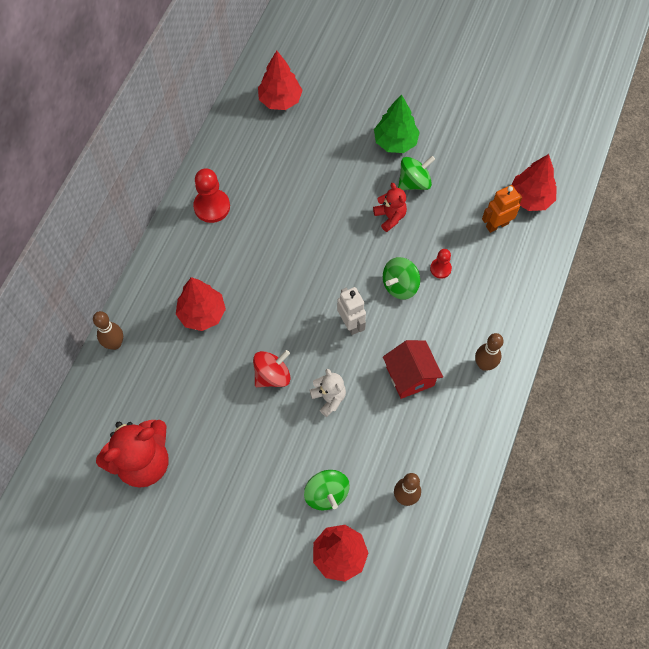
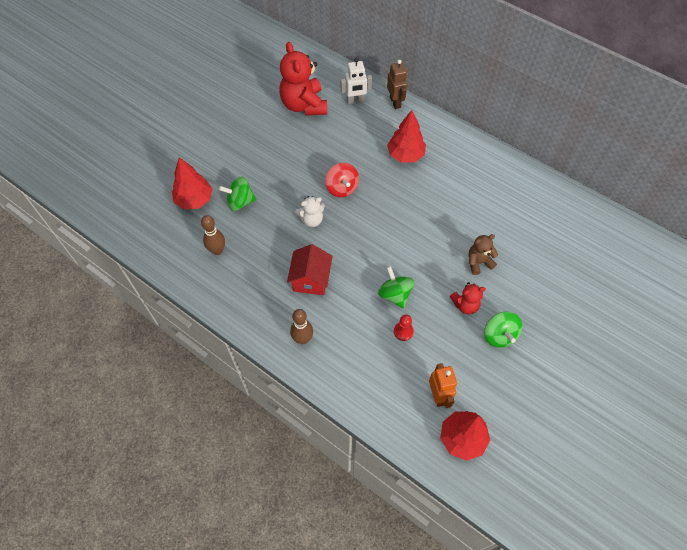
camera: 105 degrees right, 5 degrees down
(115, 344) = (395, 102): brown bowling pin -> brown robot
(212, 207) = (500, 177): red pawn -> none
(280, 100) = (607, 247): red tree -> none
(334, 212) = (478, 262): none -> brown teddy bear
(350, 323) = (369, 249): white robot -> white robot (355, 101)
(395, 142) = (548, 331): green tree -> none
(410, 376) = (311, 280): red house -> red house turned 75 degrees counterclockwise

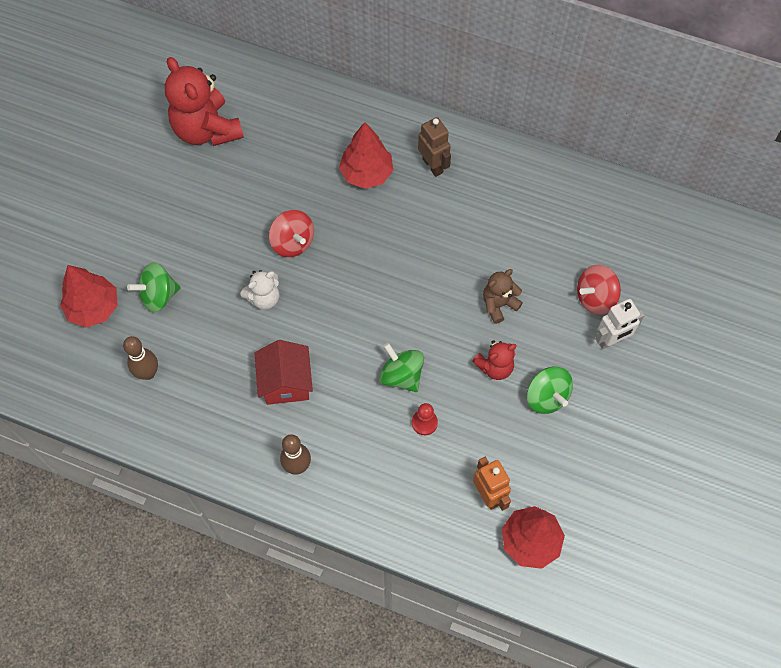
camera: 15 degrees left, 5 degrees up
(355, 101) = (277, 107): white robot -> white robot (611, 340)
(395, 102) = (333, 97): brown robot -> brown robot (433, 165)
(552, 274) = (595, 298): none -> red spinning top

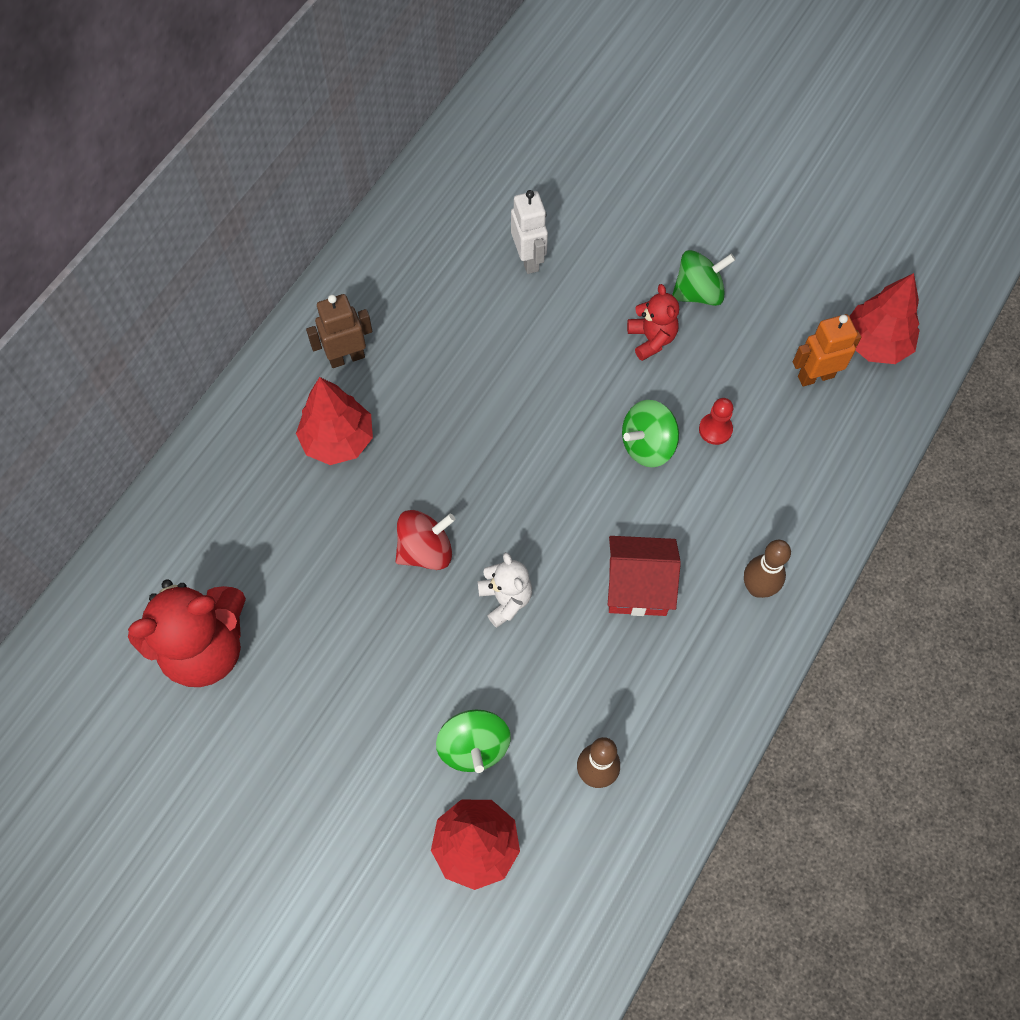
camera: 80 degrees left, 0 degrees up
(499, 304) = (567, 319): brown teddy bear -> none
(595, 298) = (577, 217): red spinning top -> none
(611, 340) = (635, 213): white robot -> white robot (528, 259)

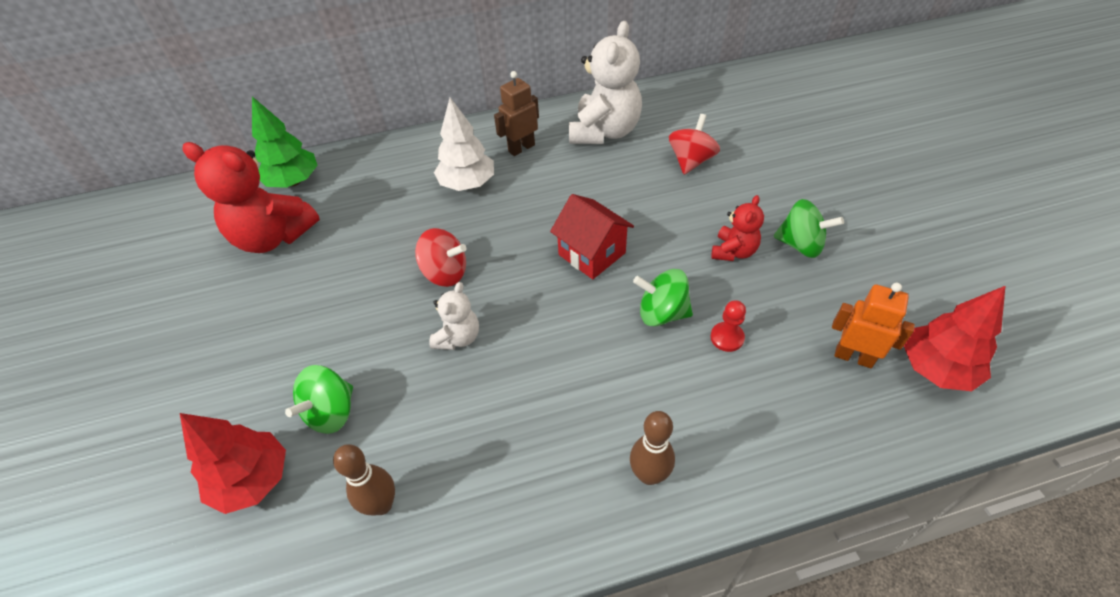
camera: 45 degrees right, 15 degrees down
(142, 574) = (294, 182): none -> green tree
(338, 440) = (467, 184): red tree -> white tree
(346, 357) = (521, 148): brown robot -> brown robot turned 60 degrees counterclockwise
(411, 278) = (604, 132): none -> white teddy bear
(528, 259) = (691, 161): white robot -> red spinning top
(638, 587) = (555, 399): red house -> red house (592, 254)

